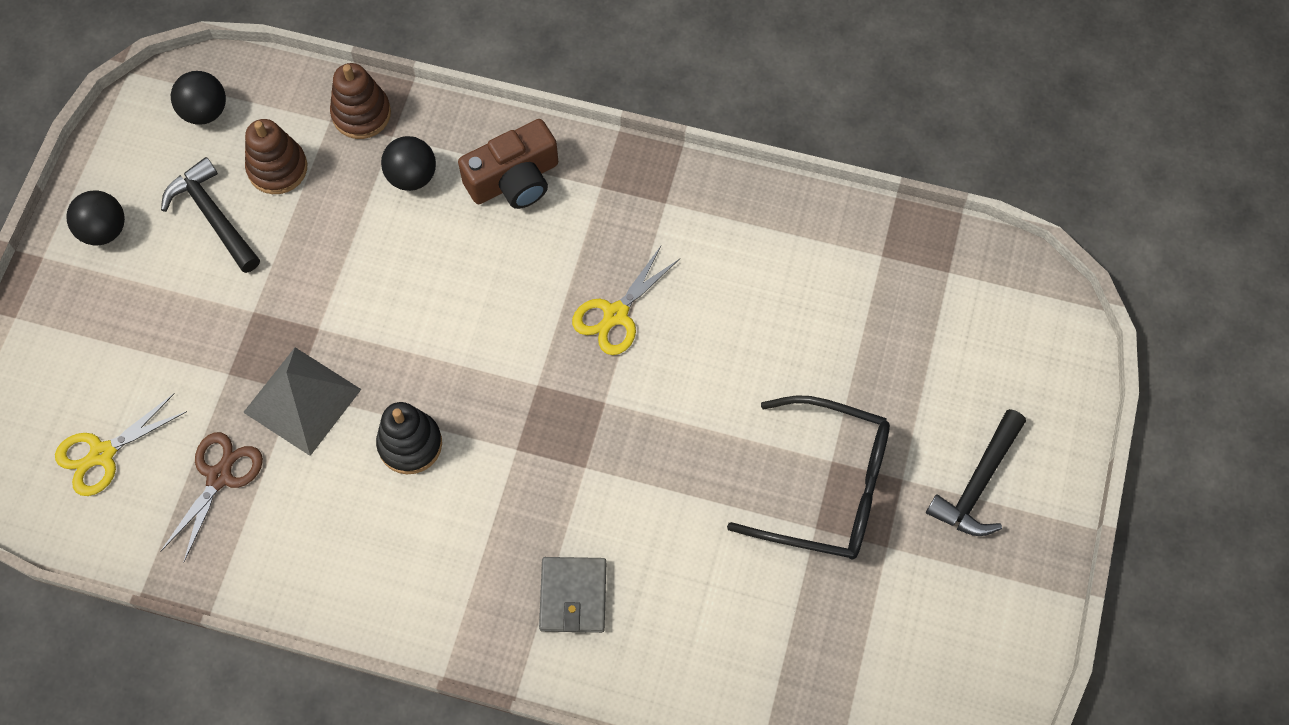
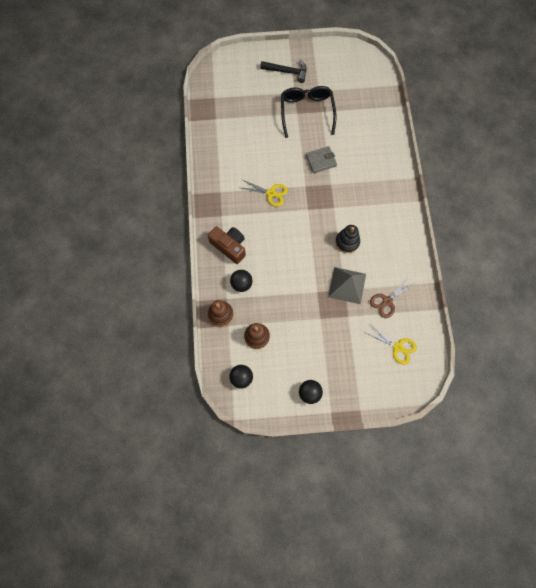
camera: 110 degrees left, 5 degrees up
(213, 216) = (287, 352): black hammer -> none
(219, 476) = (387, 301): brown scissors -> brown scissors turned 45 degrees counterclockwise
(573, 596) = (375, 172): grey wallet -> grey wallet (321, 160)

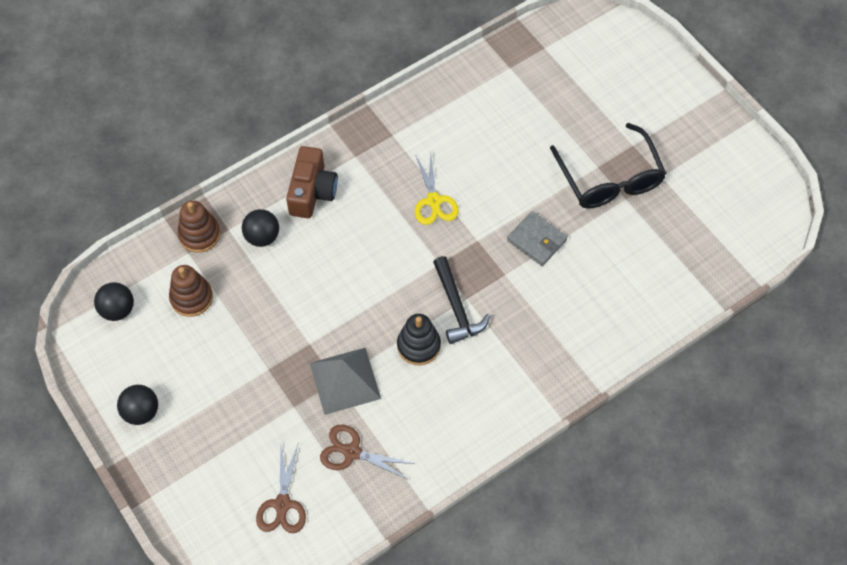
camera: 60 degrees right, 10 degrees down
(287, 72) = (662, 117): black hammer -> black hammer (457, 307)
(306, 112) = (609, 179): black glasses -> black glasses turned 105 degrees clockwise
(398, 347) = (283, 504): yellow scissors -> brown scissors

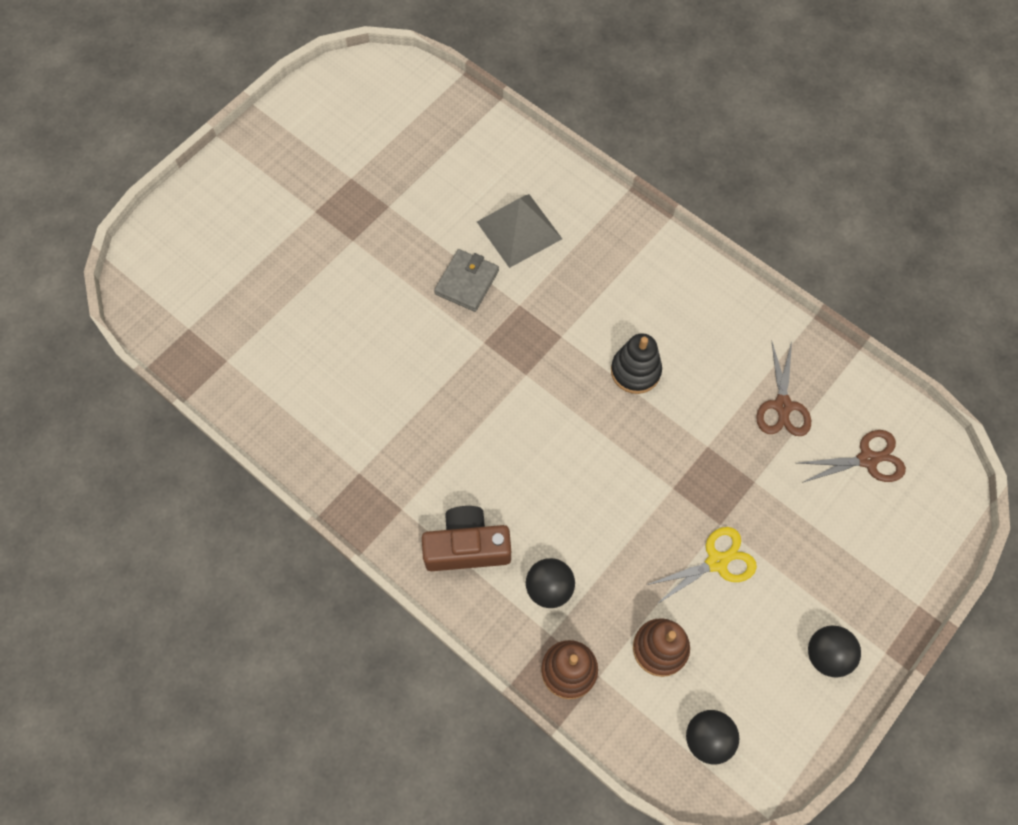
camera: 105 degrees left, 5 degrees up
(345, 380) = (704, 436): grey pyramid -> grey pyramid (519, 230)
(434, 201) = (443, 401): yellow scissors -> yellow scissors (717, 561)
(457, 307) = (576, 343): black hammer -> none
(609, 179) = (366, 226): black glasses -> none

